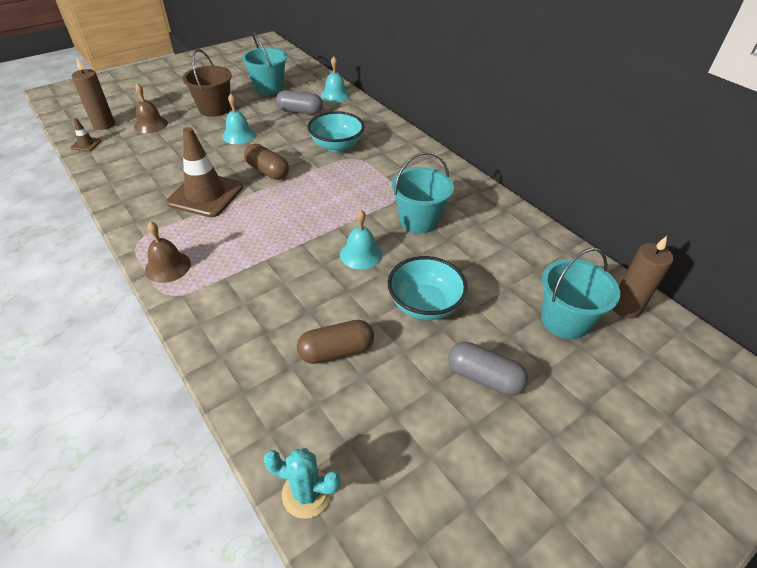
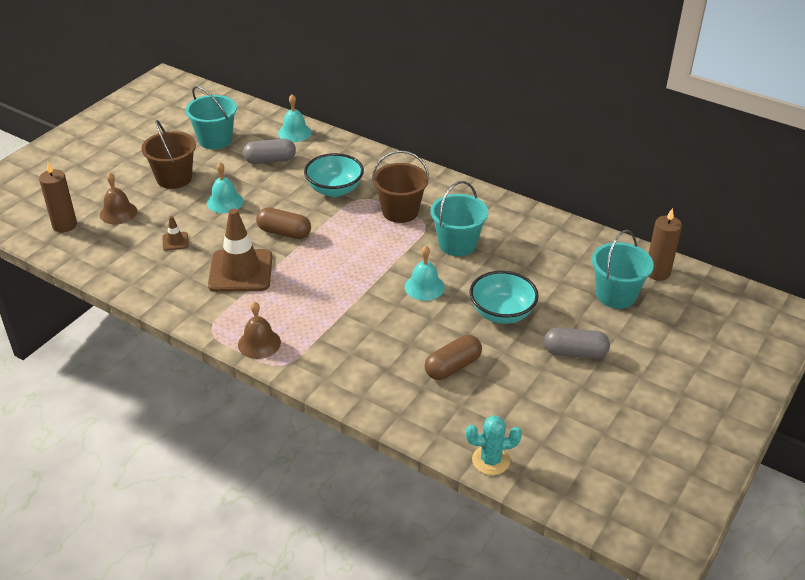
camera: 20 degrees left, 5 degrees down
(86, 144) = (66, 251): brown traffic cone -> brown traffic cone (175, 241)
(382, 177) = (400, 211): none -> brown bucket

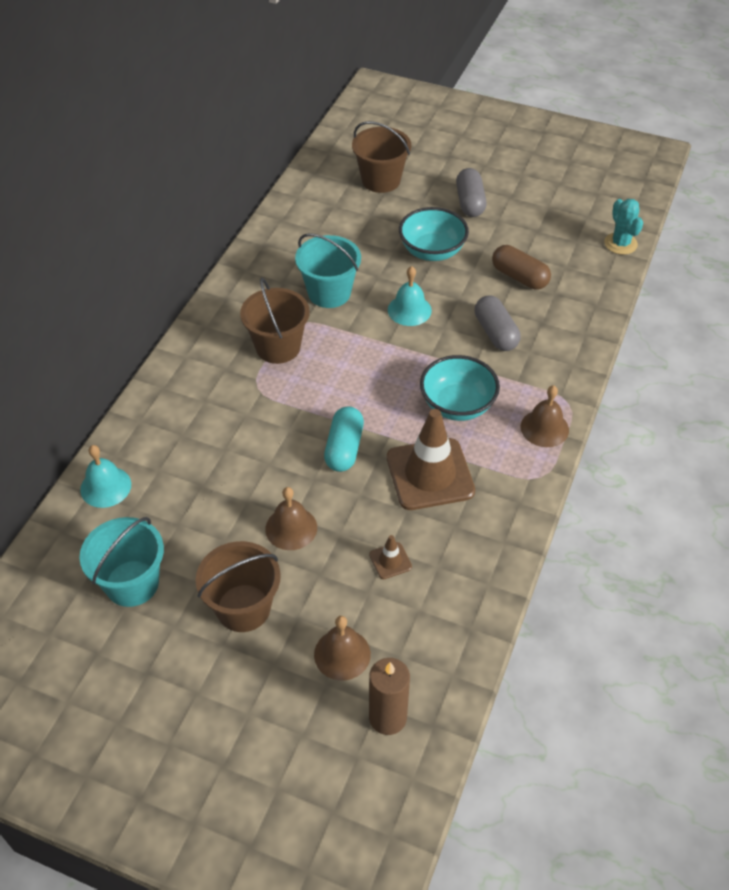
camera: 100 degrees left, 10 degrees up
(225, 202) = (291, 528): turquoise bell -> brown bell
(270, 160) = (182, 500): grey capsule -> grey capsule (495, 333)
(284, 233) = (344, 448): brown capsule -> turquoise capsule
(334, 190) = (243, 416): turquoise bowl -> turquoise bowl (457, 405)
(616, 295) = (381, 180): turquoise bucket -> brown bucket
(657, 272) = (340, 156): brown candle -> none

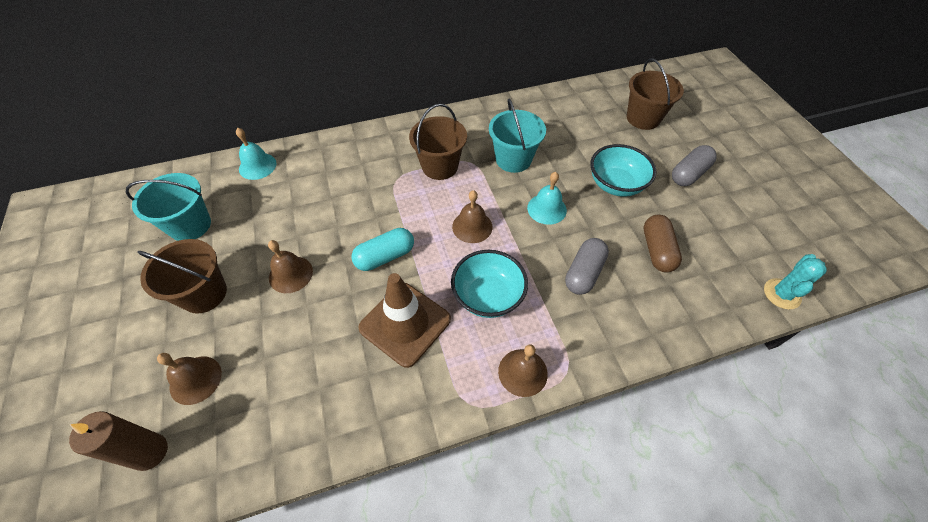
camera: 50 degrees right, 5 degrees up
(375, 369) = (472, 226): none -> brown bell
(390, 561) = (302, 353): brown traffic cone -> none

